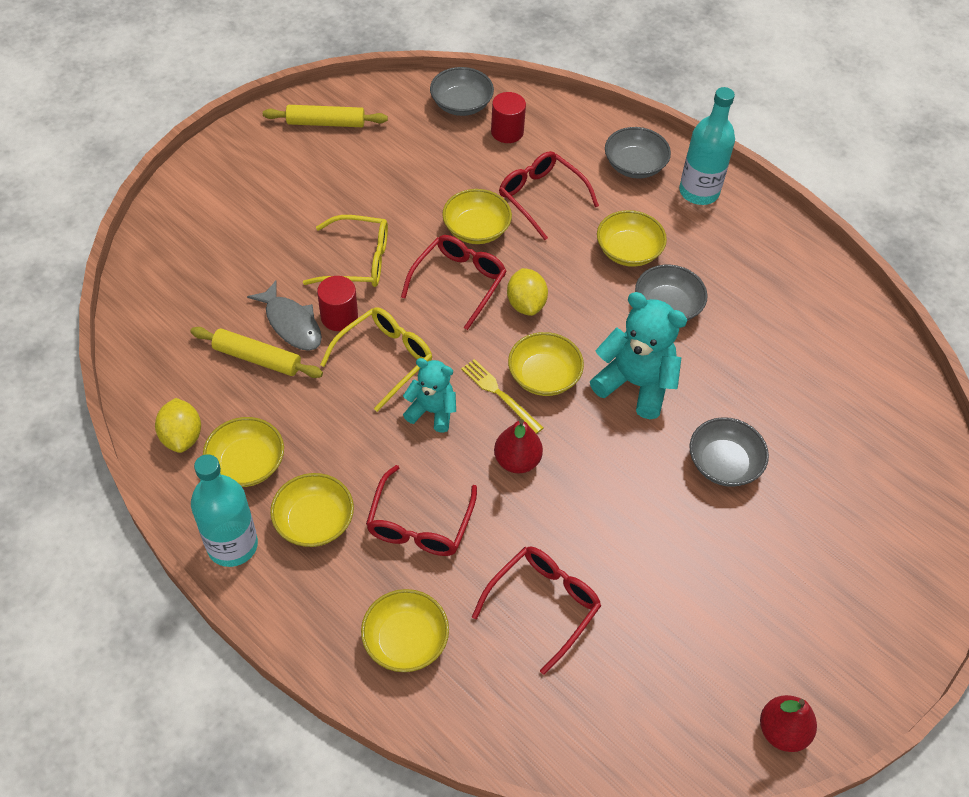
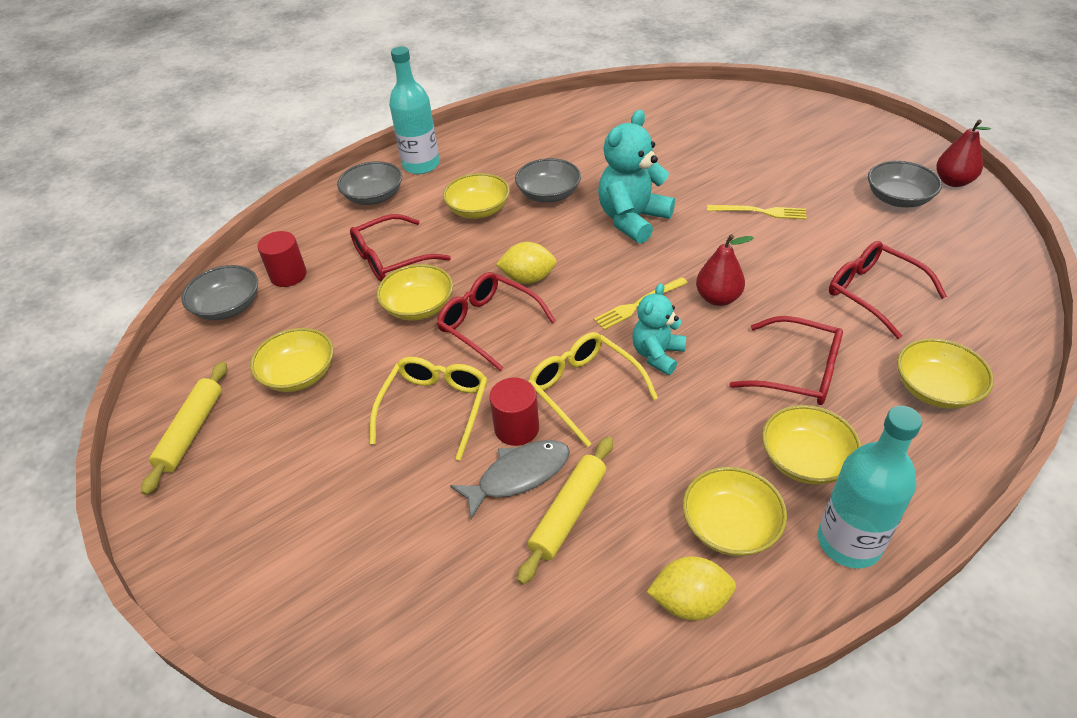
camera: 75 degrees left, 10 degrees down
(544, 376) = (619, 273): yellow bowl -> yellow bowl (299, 374)
(672, 505) = (760, 212): none -> yellow fork
(723, 463) = (716, 182): grey bowl -> grey bowl (898, 199)

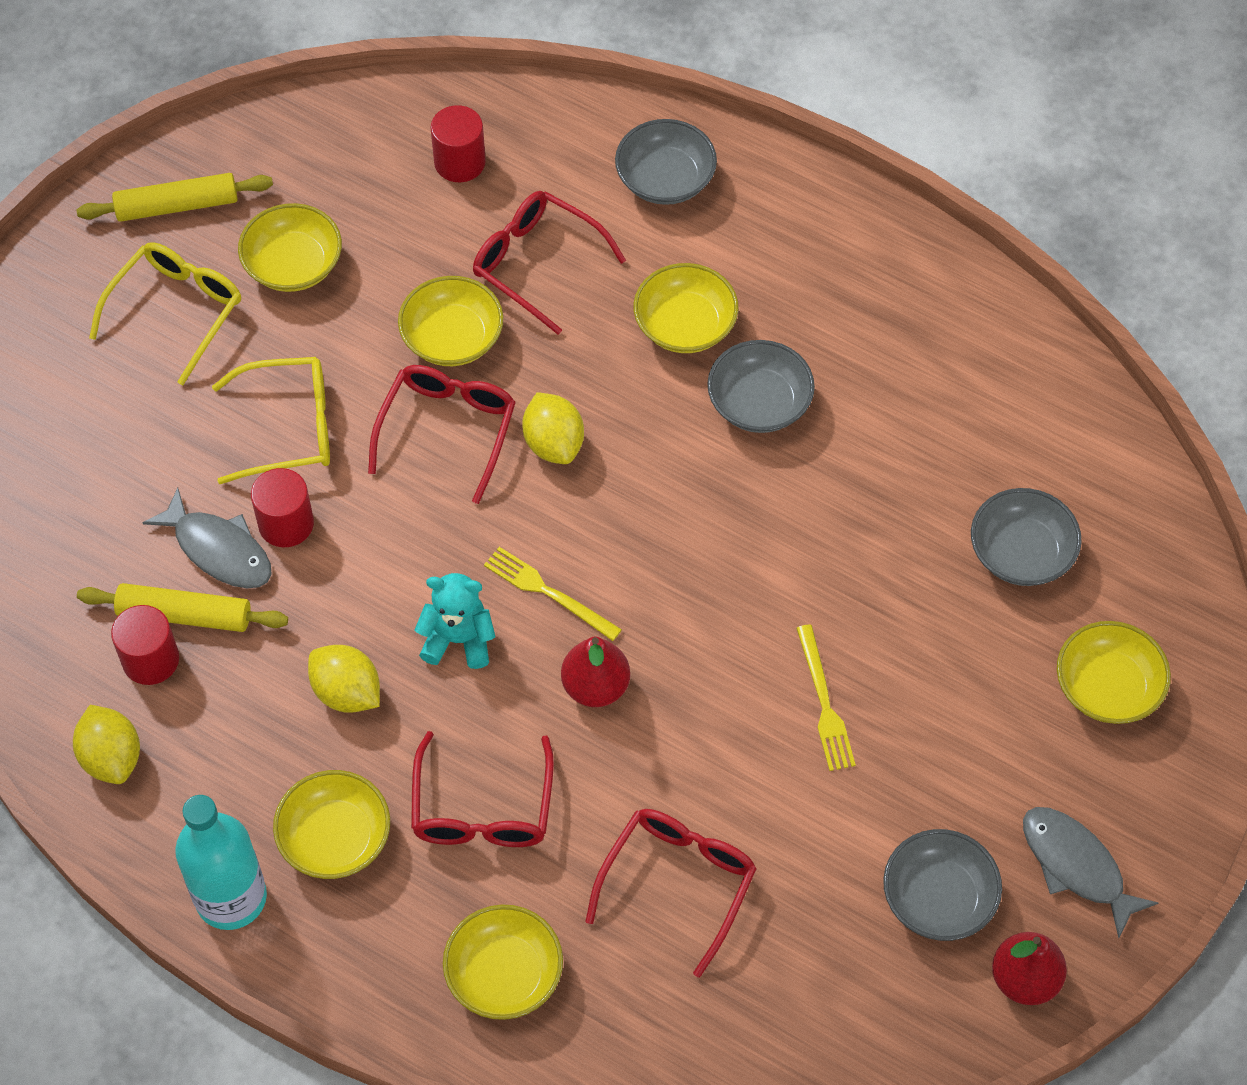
camera: 65 degrees right, 15 degrees up
(228, 307) = (378, 129): grey bowl -> grey bowl (1021, 553)
(421, 165) = (770, 204): turquoise bottle -> none
(584, 390) = (369, 575): yellow glasses -> yellow glasses (176, 312)
(602, 548) = (150, 659): none -> red cylinder
(632, 220) = (737, 534): turquoise teddy bear -> none
(679, 425) = (347, 692): none -> yellow lemon
(730, 526) = (216, 776): yellow bowl -> yellow bowl (1107, 687)
(885, 153) = (1076, 866): none -> grey fish

